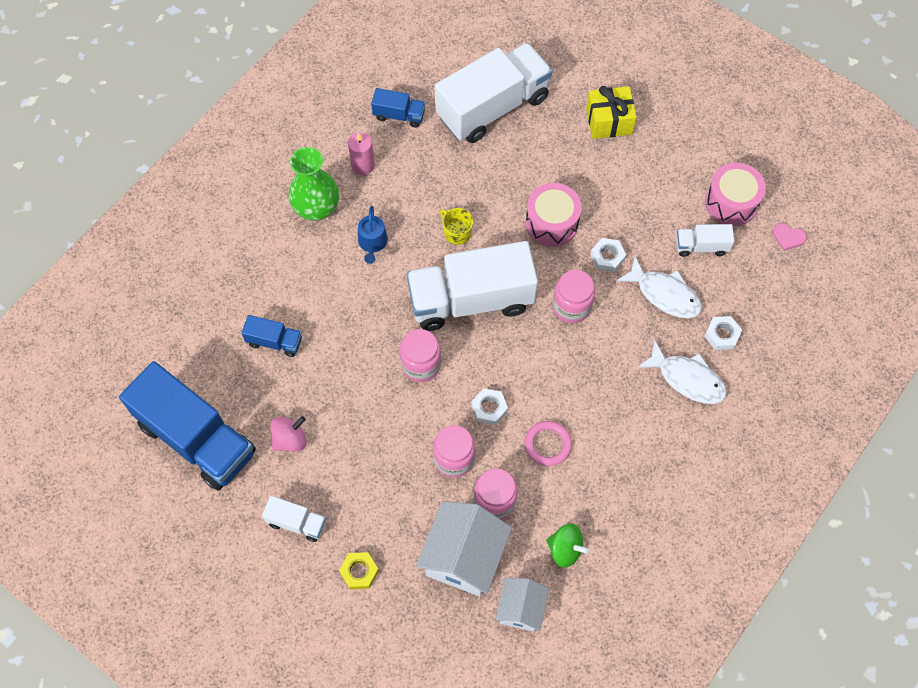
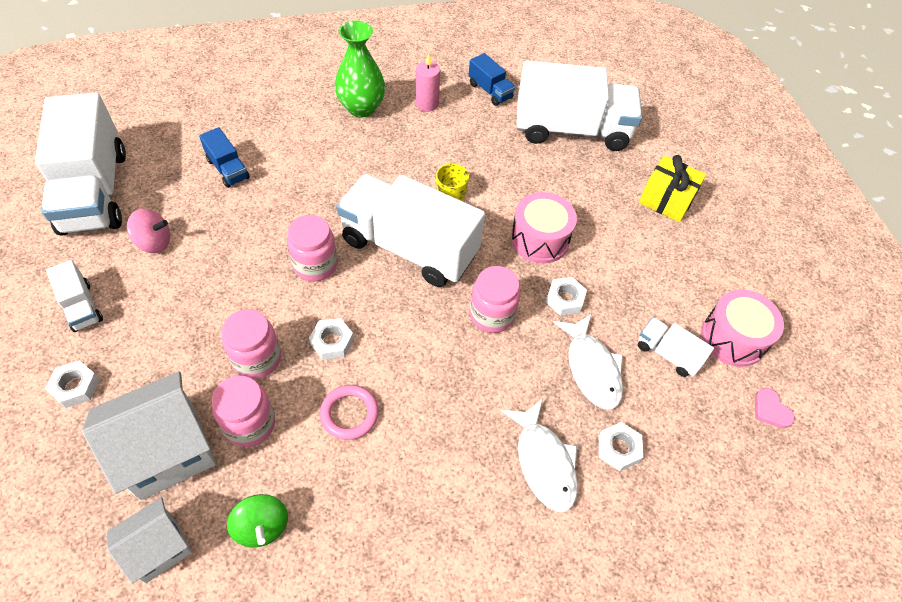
camera: 35 degrees right, 10 degrees down
(196, 438) = (95, 191): blue truck -> white truck
(359, 572) = (75, 387): yellow nut -> white nut
(372, 243) = (376, 156): blue watering can -> none

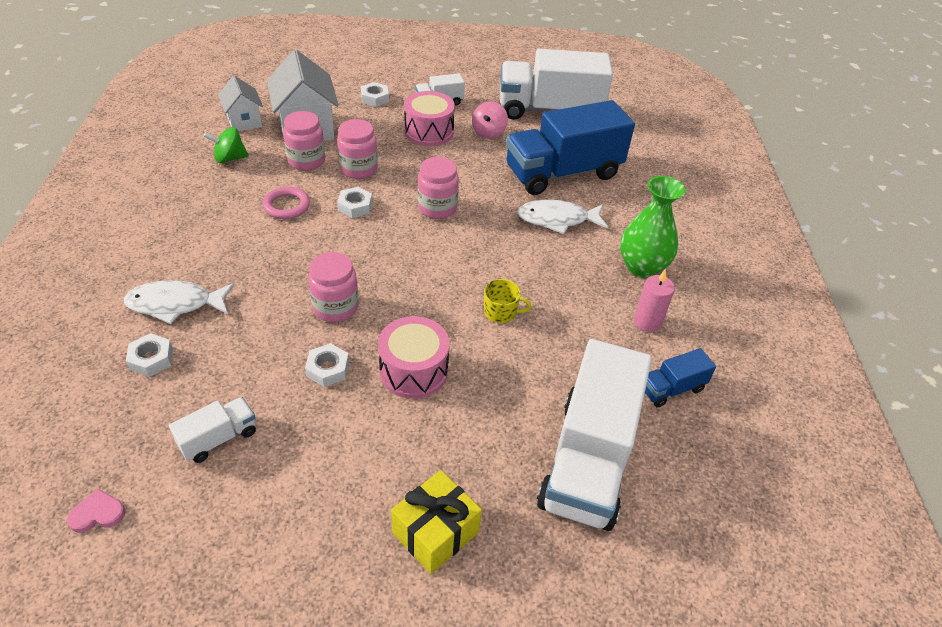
camera: 105 degrees right, 10 degrees down
(228, 169) = (563, 173): blue truck -> blue truck, size x2.24
(409, 247) = (437, 267): white truck -> none
(591, 368) = (239, 365): white fish -> white fish (557, 219)
(733, 338) = (200, 517): pink drum -> pink drum (429, 132)

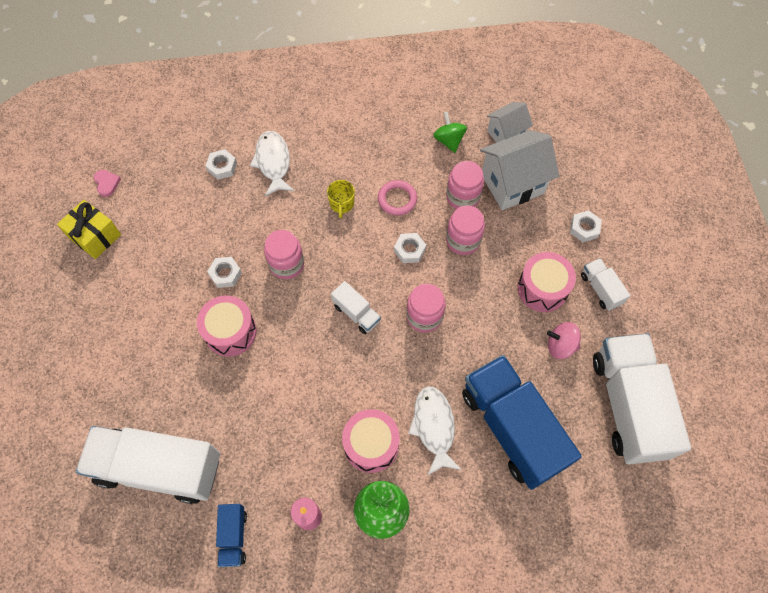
camera: 85 degrees right, 20 degrees up
(218, 438) = (161, 226): white truck -> white truck (356, 313)
(435, 532) = (98, 369): yellow gift -> yellow gift (95, 236)
(501, 312) = (300, 388): yellow mug -> yellow mug (342, 204)
(572, 265) = (371, 445): none -> pink drum
(671, 389) = (233, 536): blue truck -> blue truck turned 150 degrees counterclockwise

